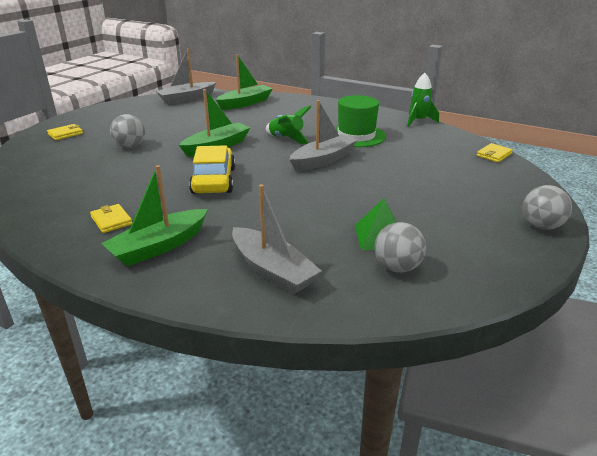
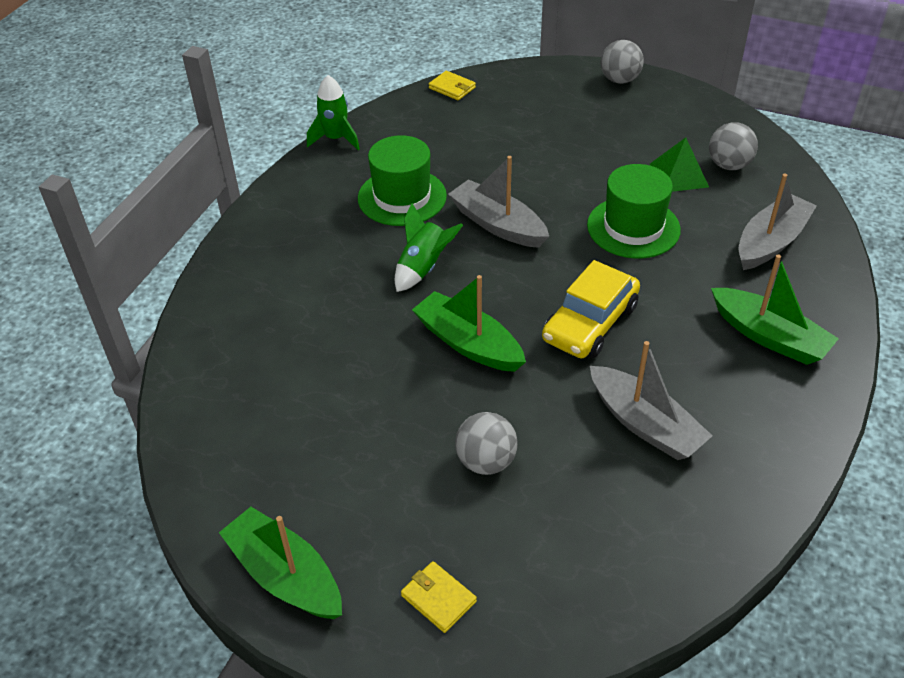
camera: 95 degrees left, 15 degrees up
(111, 220) = (733, 399): yellow wallet -> none
(187, 99) = (206, 446): grey boat -> grey boat (645, 424)
(214, 180) = (590, 323): yellow car -> yellow car turned 45 degrees counterclockwise
(245, 103) = (242, 344): green boat -> green boat (285, 575)
(309, 206) = (633, 227): none -> green hat

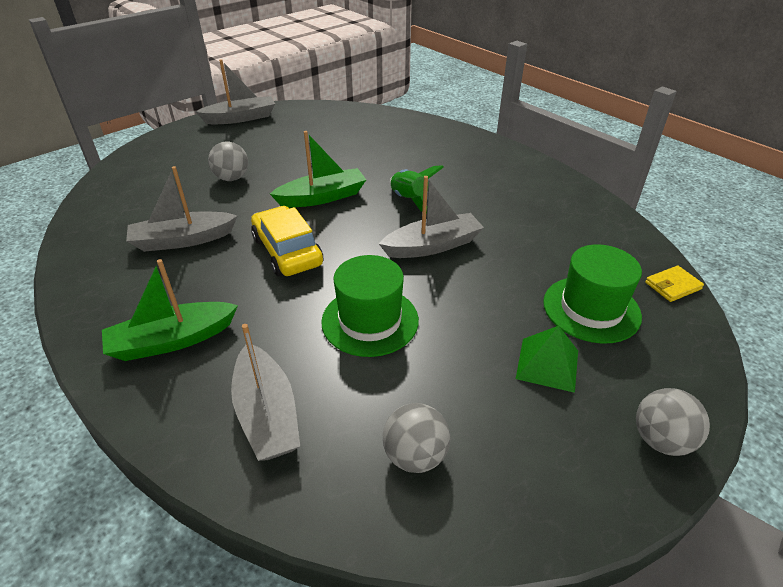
camera: 115 degrees right, 5 degrees down
(285, 575) = (240, 118): green boat -> grey boat
(335, 139) = (600, 201): green rocket -> none
(402, 197) = (500, 212): green hat -> green hat (591, 309)
(438, 598) = (179, 146): yellow wallet -> none
(678, 175) = (425, 395): green pyramid -> green pyramid (547, 364)

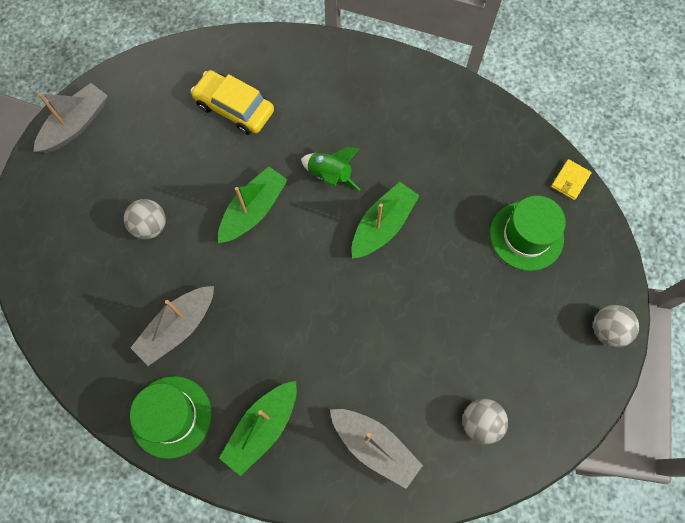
camera: 30 degrees left, 30 degrees up
(287, 251) = (274, 293): yellow car -> yellow car (234, 108)
(370, 320) = (386, 331): green hat -> green hat (171, 416)
(432, 246) = (383, 225): grey boat -> green boat
(547, 364) = (521, 305): green pyramid -> none

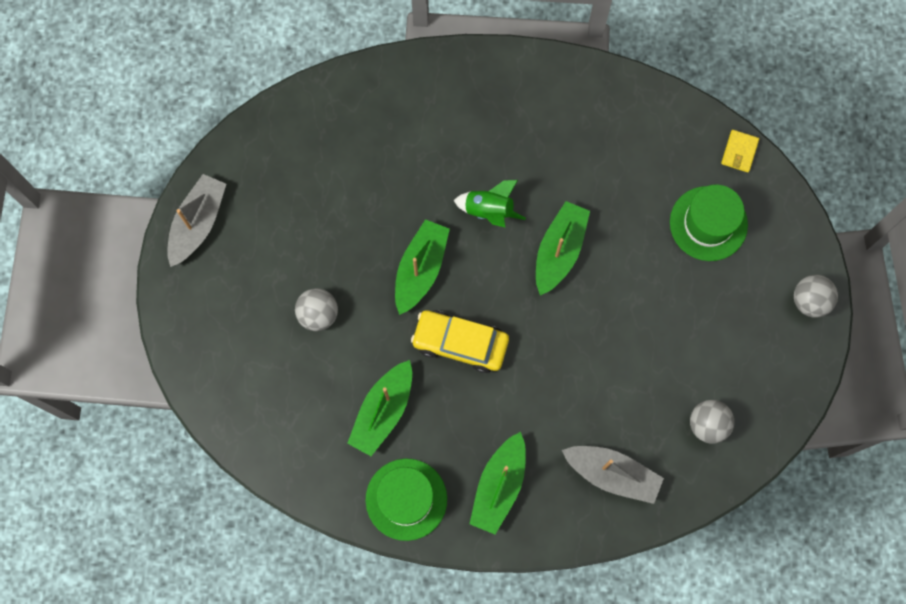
camera: 15 degrees left, 5 degrees up
(178, 328) = (383, 411): grey boat -> green boat
(234, 108) = (363, 160): yellow car -> yellow car (460, 343)

